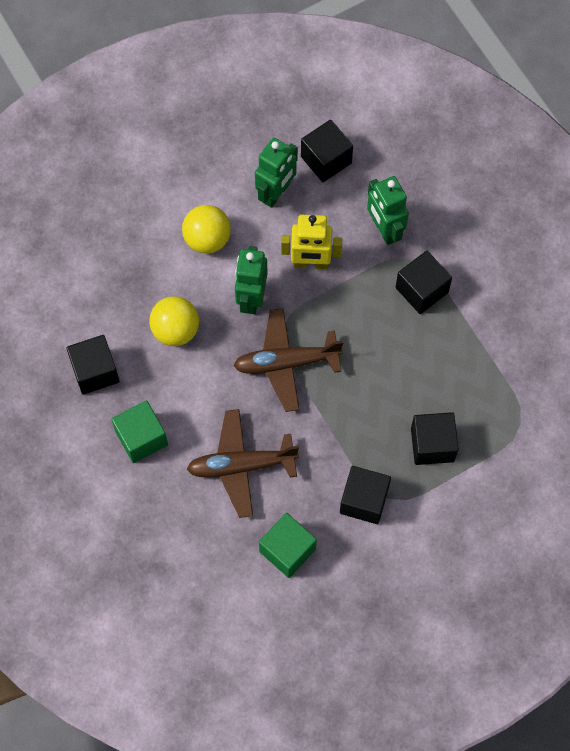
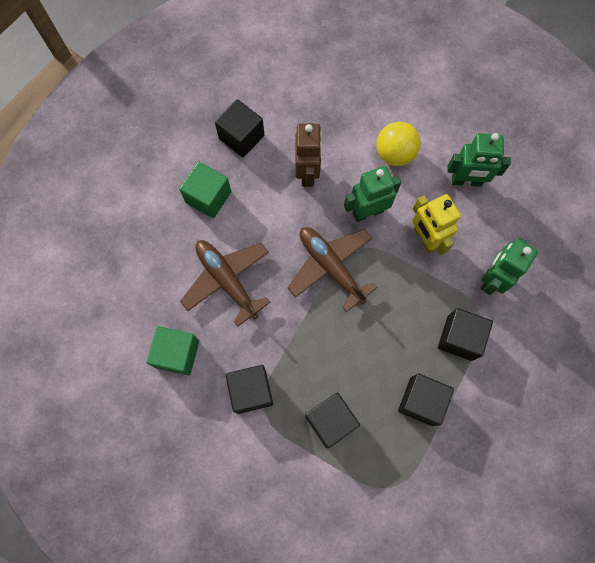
camera: 60 degrees right, 5 degrees up
(175, 330) = (307, 173): yellow ball -> brown robot
(326, 160) = (520, 202): black cube -> black cube (421, 401)

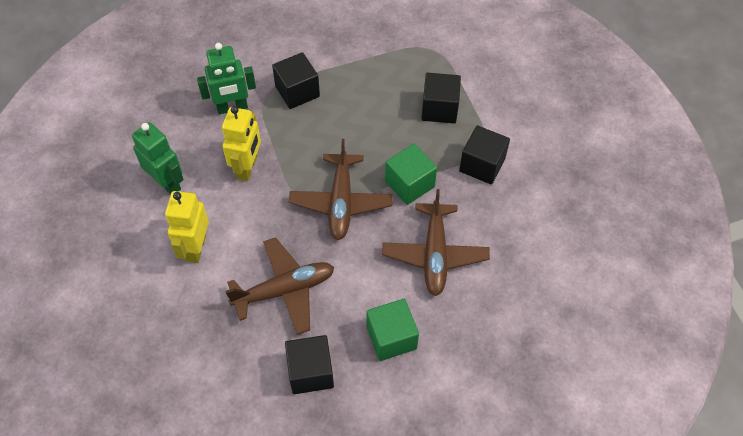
camera: 140 degrees left, 15 degrees down
(177, 354) = (520, 230): green cube -> green cube (409, 184)
(307, 173) = (284, 290): brown robot -> brown plane
(367, 212) = (269, 220): green robot -> none
(394, 154) = (196, 248): yellow ball -> yellow robot
(421, 401) = (364, 77): black cube -> none

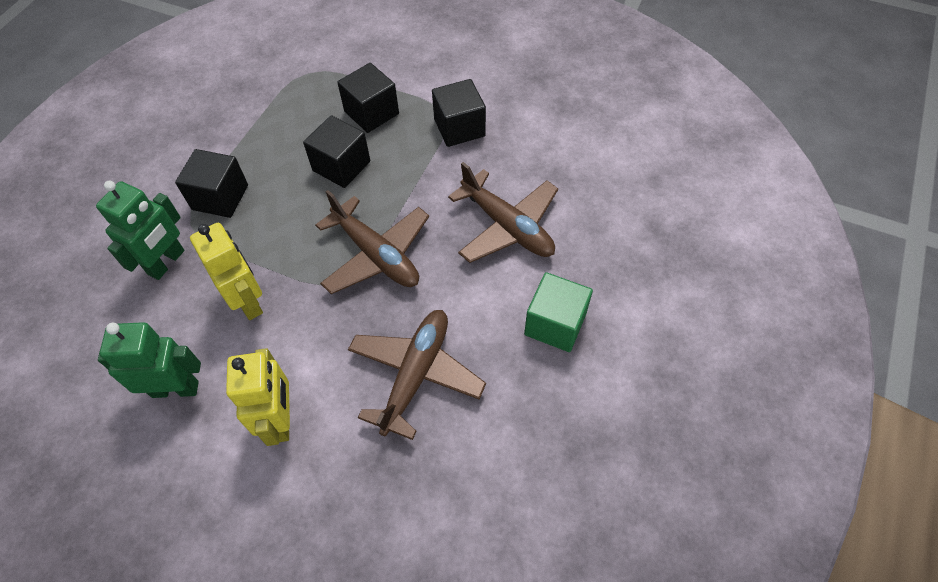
camera: 45 degrees left, 0 degrees up
(196, 248) = (281, 420): yellow robot -> yellow robot turned 150 degrees counterclockwise
(310, 372) = (525, 420): black cube -> black cube (341, 166)
(409, 184) = (418, 190): green cube -> none

